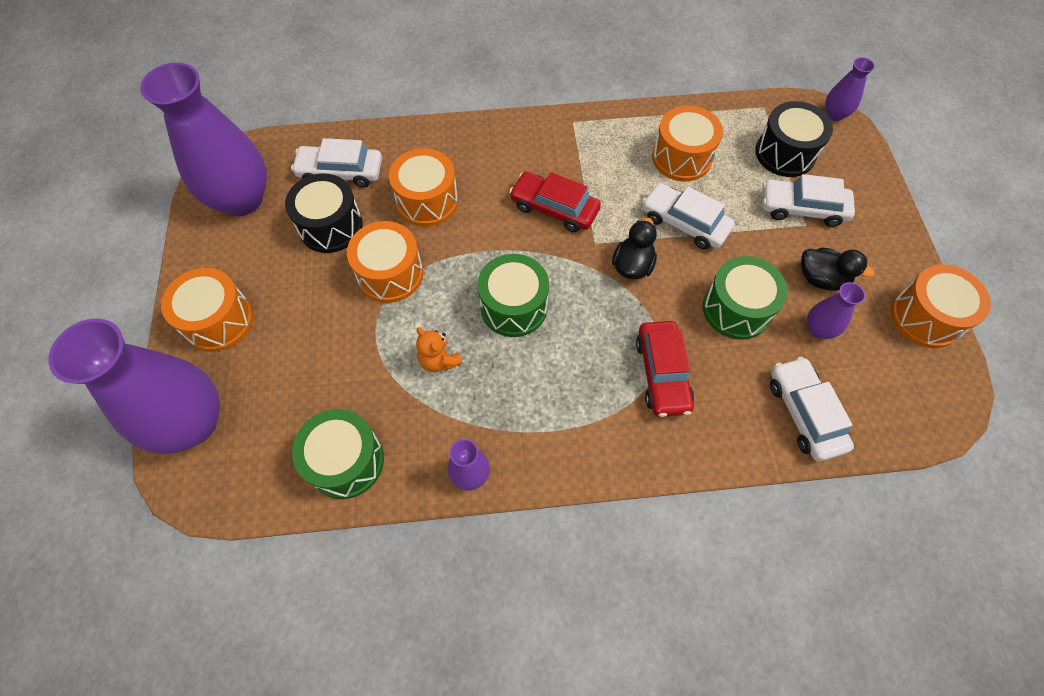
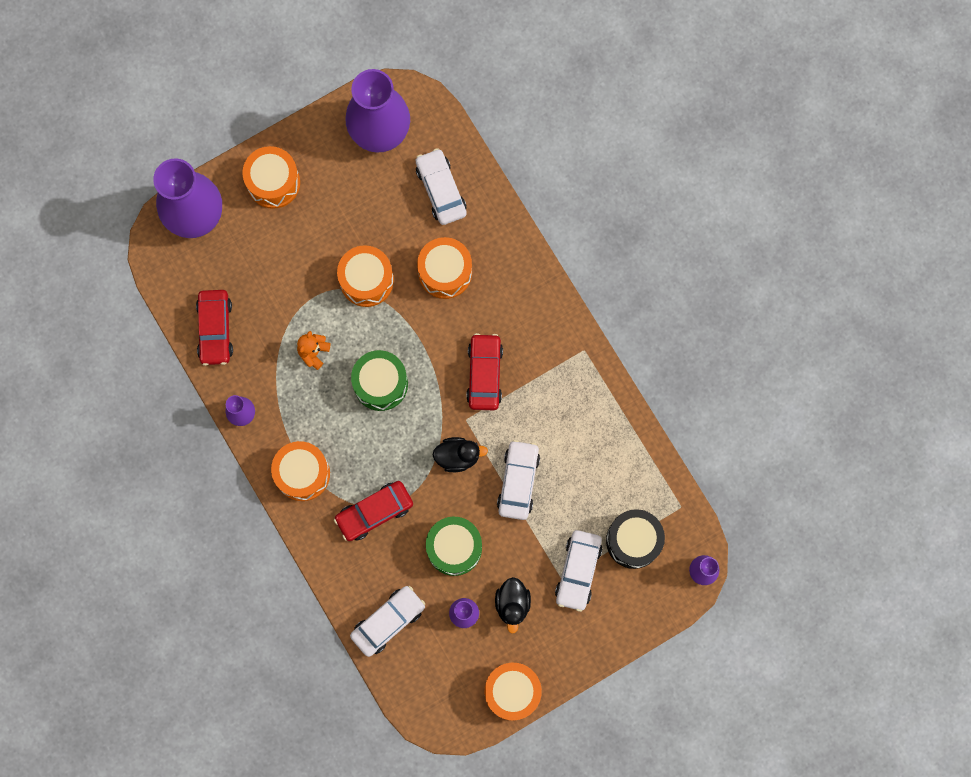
camera: 65 degrees right, 15 degrees up
(331, 226) = (387, 212): black drum -> none
(346, 461) = (215, 329): green drum -> red car
(681, 158) = (587, 456): orange drum -> orange drum (302, 473)
(802, 208) = (578, 571): white car -> white car turned 150 degrees counterclockwise

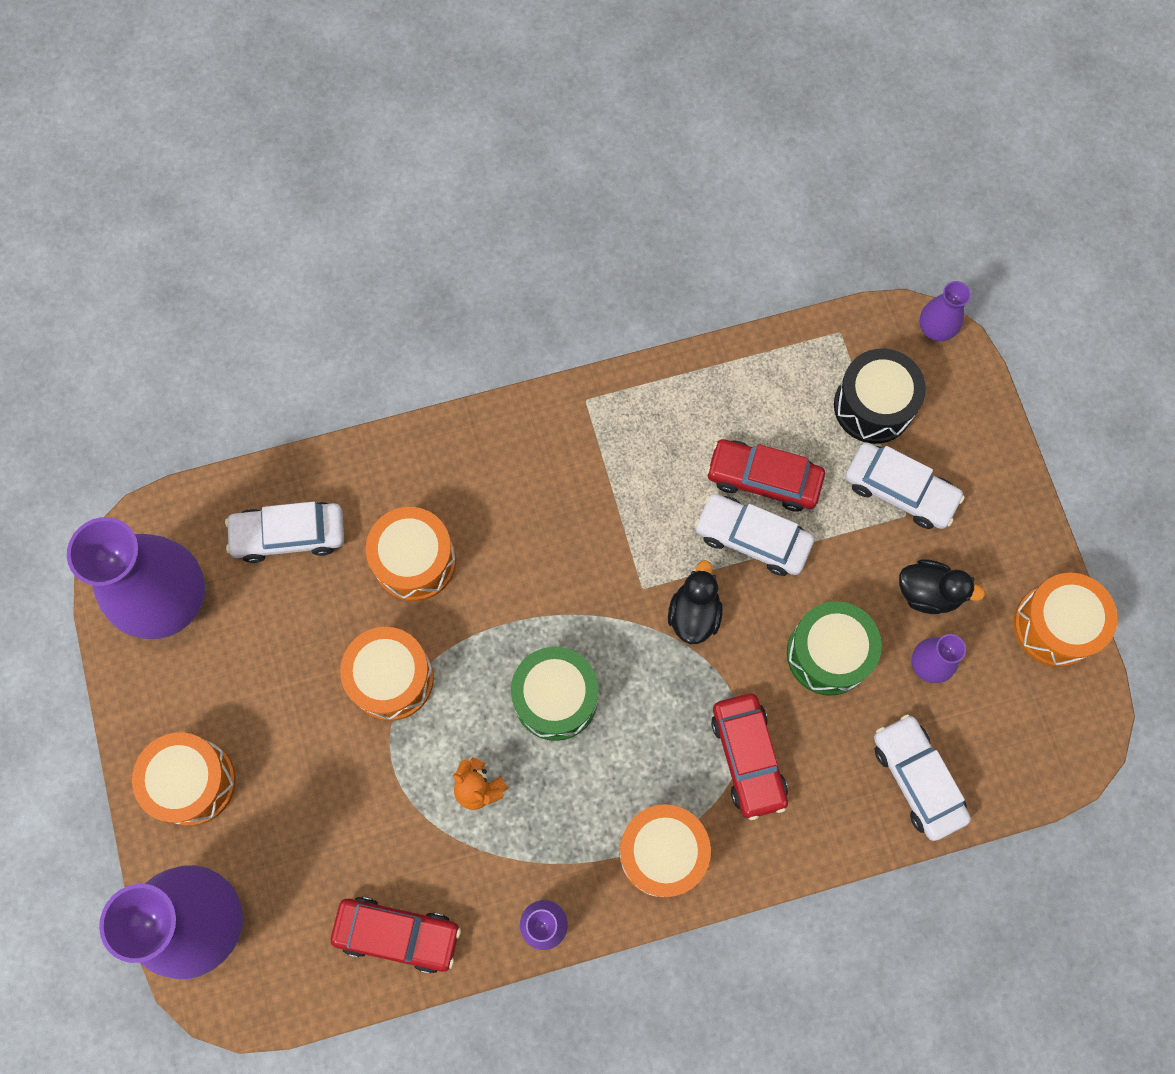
camera: 75 degrees left, 5 degrees down
(484, 374) = (582, 544): red car -> red car (763, 479)

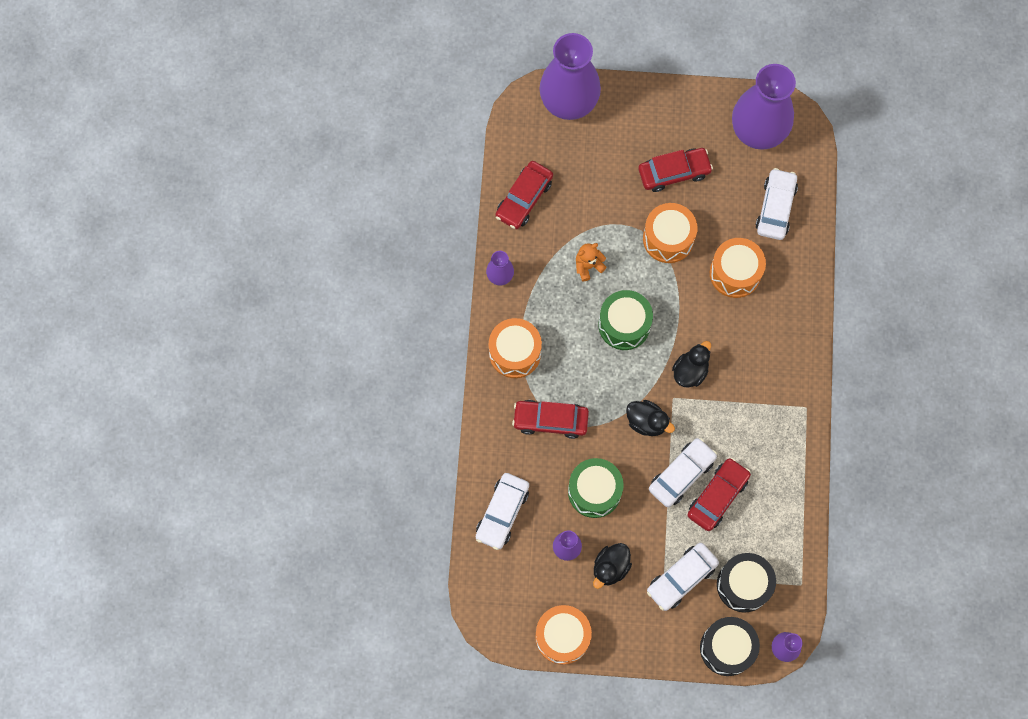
camera: 110 degrees right, 0 degrees up
(193, 782) = (646, 117): orange drum -> none
(277, 706) = (674, 172): none -> red car
(592, 577) = (690, 371): none -> black duck
(917, 779) = (502, 513): white car -> white car turned 120 degrees clockwise
(968, 400) = (727, 648): none -> black drum

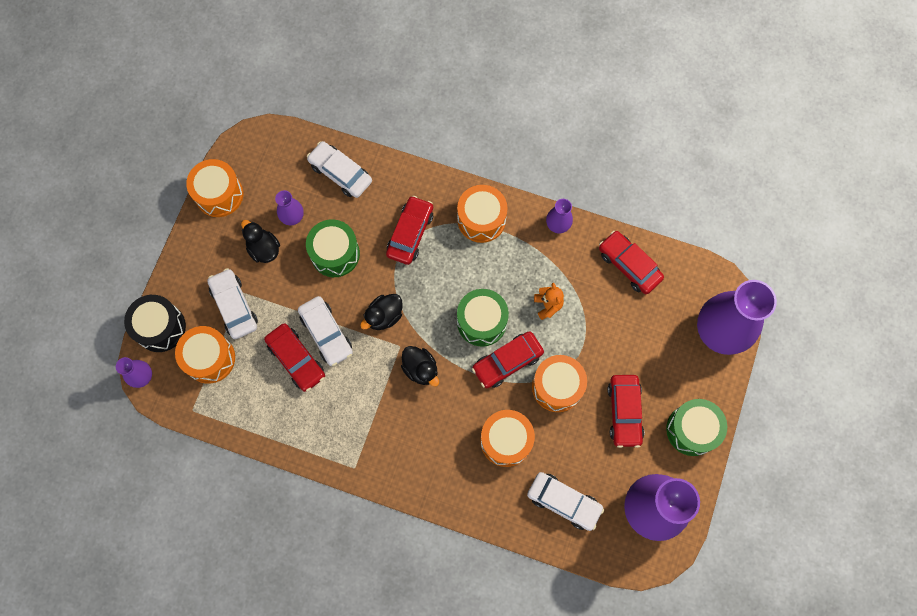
camera: 105 degrees right, 0 degrees up
(657, 291) = (507, 362): none -> red car
(672, 110) = (692, 430): none -> green drum
(743, 585) = (210, 358): black drum -> orange drum

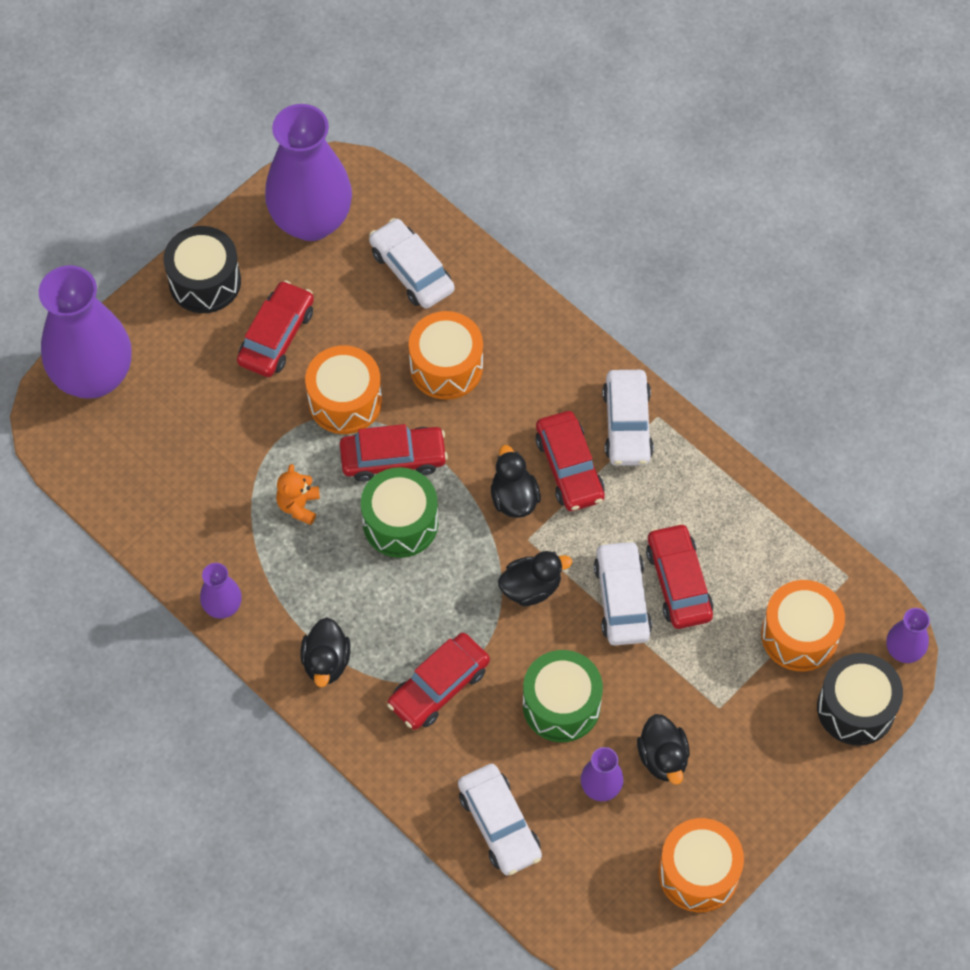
camera: 155 degrees left, 10 degrees down
(234, 306) = (738, 692): white car -> white car (627, 424)
(481, 219) = (326, 662): orange drum -> black duck
(629, 265) = (157, 510): red car -> red car (569, 467)
(692, 430) = (205, 281): green drum -> black drum

